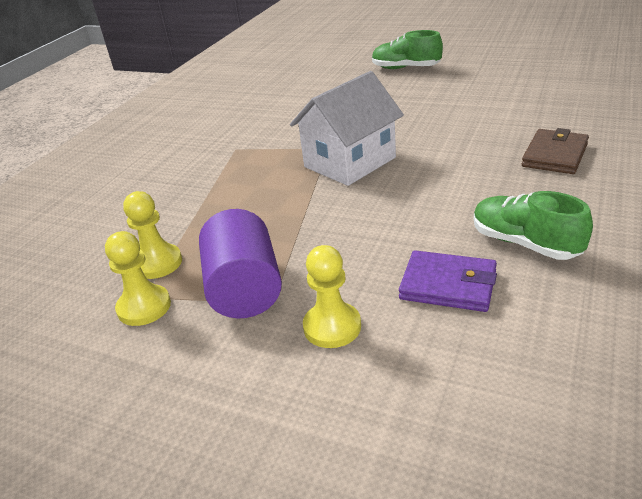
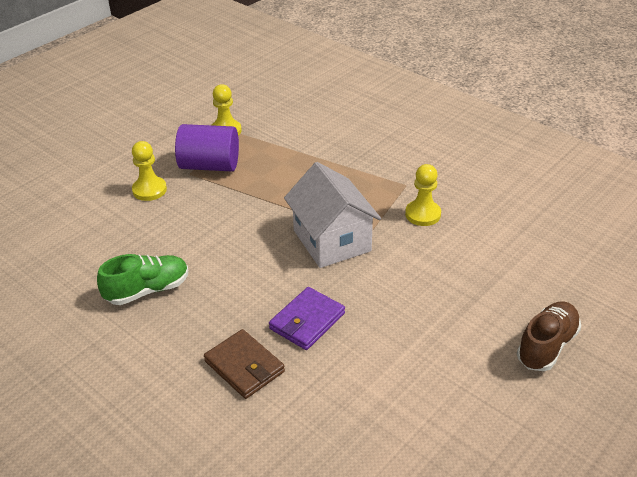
camera: 105 degrees right, 5 degrees up
(158, 263) = (265, 137): yellow pawn -> yellow pawn (423, 214)
(405, 68) = (546, 346): green shoe -> brown shoe
(448, 285) = (141, 241): purple wallet -> purple wallet (307, 321)

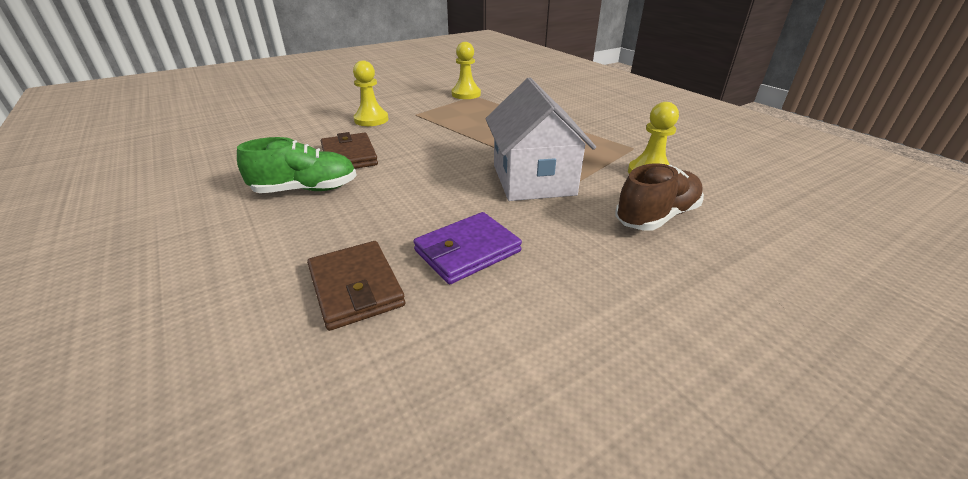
camera: 15 degrees right, 5 degrees down
(159, 244) = (349, 156): none -> brown wallet
(209, 165) = (437, 112): purple cylinder -> none
(546, 346) = (847, 360): brown shoe -> brown shoe (656, 216)

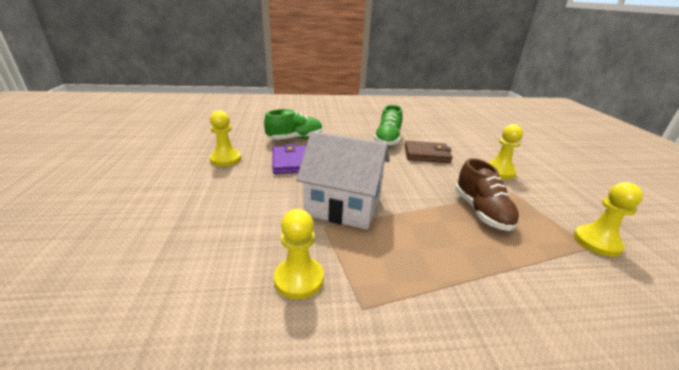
camera: 115 degrees right, 5 degrees down
(356, 287) = (295, 138): brown wallet -> green shoe
(529, 336) = (226, 159): none -> yellow pawn
(656, 216) = (241, 237): brown shoe -> brown shoe (481, 212)

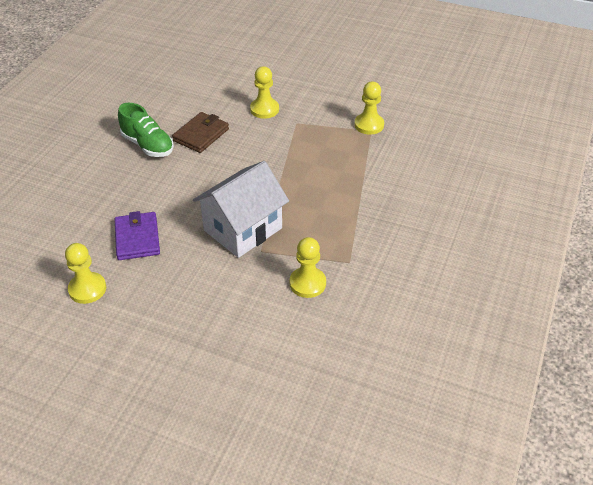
camera: 60 degrees left, 15 degrees up
(290, 162) = (137, 238): purple wallet -> purple wallet turned 60 degrees clockwise
(295, 138) = (80, 217): green shoe -> none
(481, 212) = (305, 156): brown shoe -> none

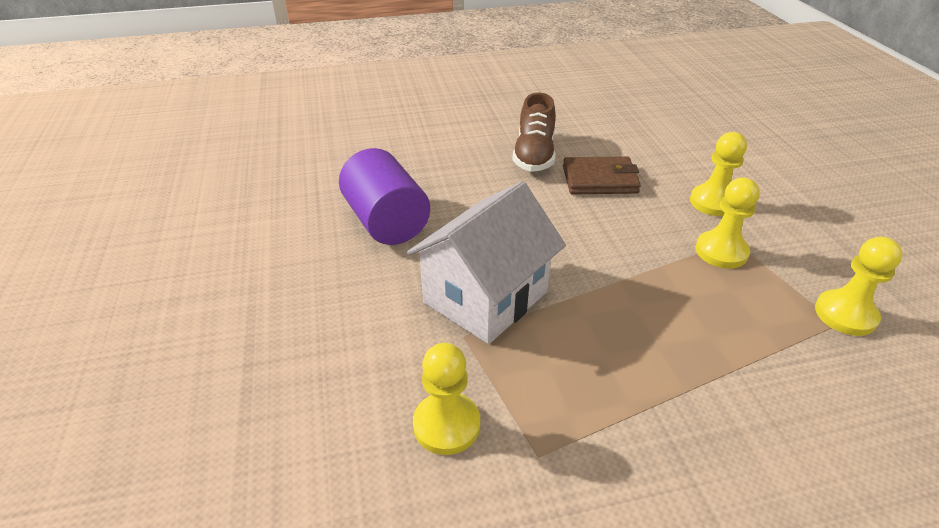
camera: 55 degrees right, 5 degrees down
(87, 289) = (280, 228): yellow pawn -> yellow pawn (721, 251)
(137, 238) = (386, 222): purple wallet -> purple cylinder
(148, 145) = (534, 155): green shoe -> brown shoe
(243, 229) = (485, 297): white house -> white house turned 60 degrees counterclockwise

